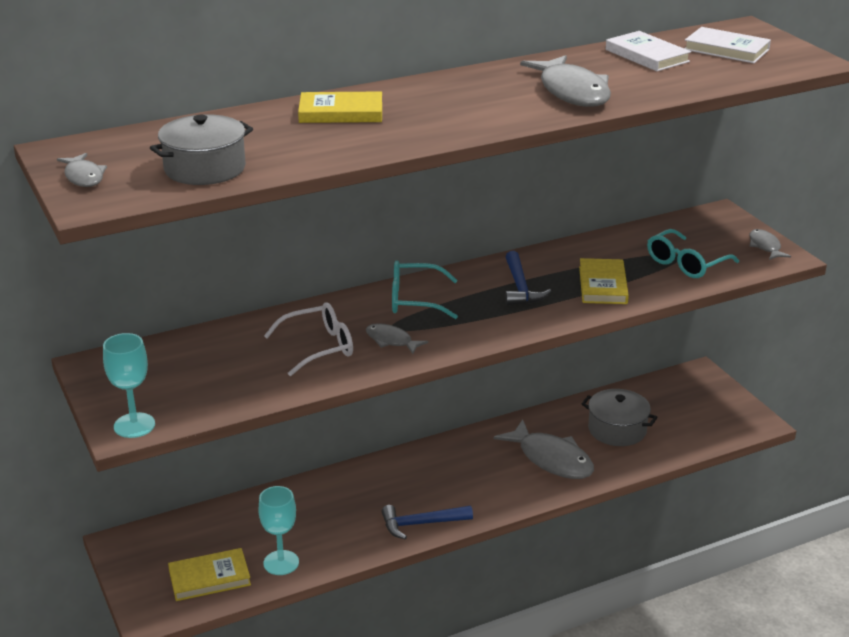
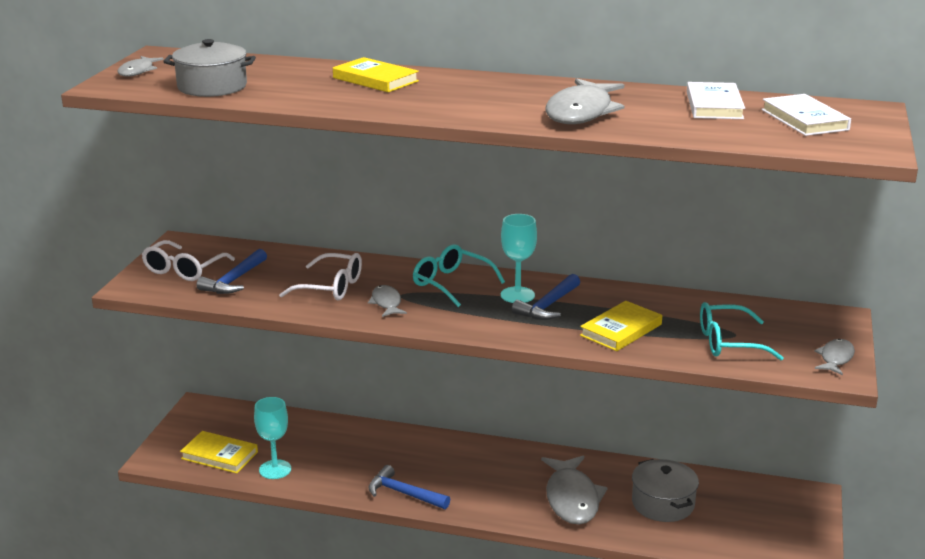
camera: 40 degrees right, 5 degrees down
(134, 425) = (143, 287): turquoise goblet -> turquoise goblet (517, 295)
(146, 391) = (183, 270): none -> white glasses
(217, 379) = (234, 280): none -> blue hammer

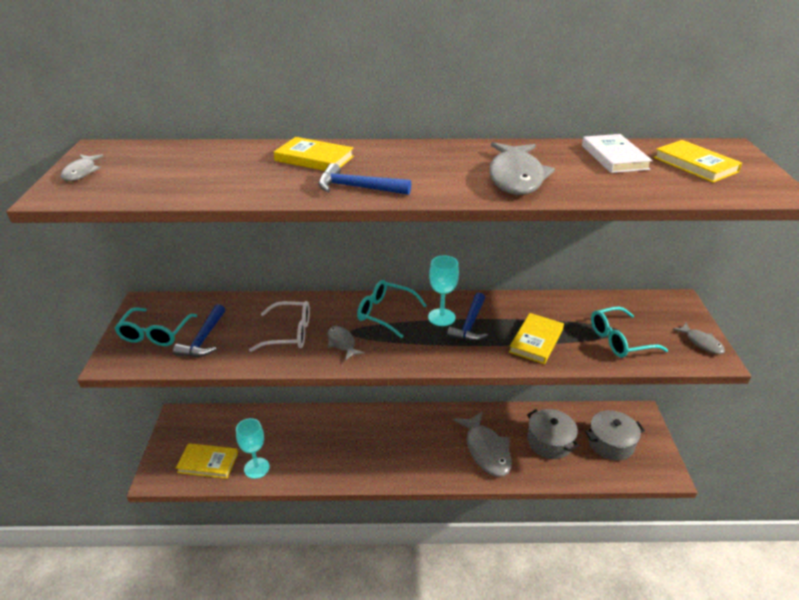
camera: 15 degrees left, 10 degrees up
(183, 270) = (155, 334): white glasses -> turquoise glasses
(212, 87) = (163, 184): grey pot -> grey pot (610, 443)
(403, 493) = (363, 471): blue hammer -> blue hammer (357, 188)
(804, 120) = (695, 165): white book -> yellow book
(835, 358) = (701, 343): grey fish -> grey fish turned 135 degrees clockwise

